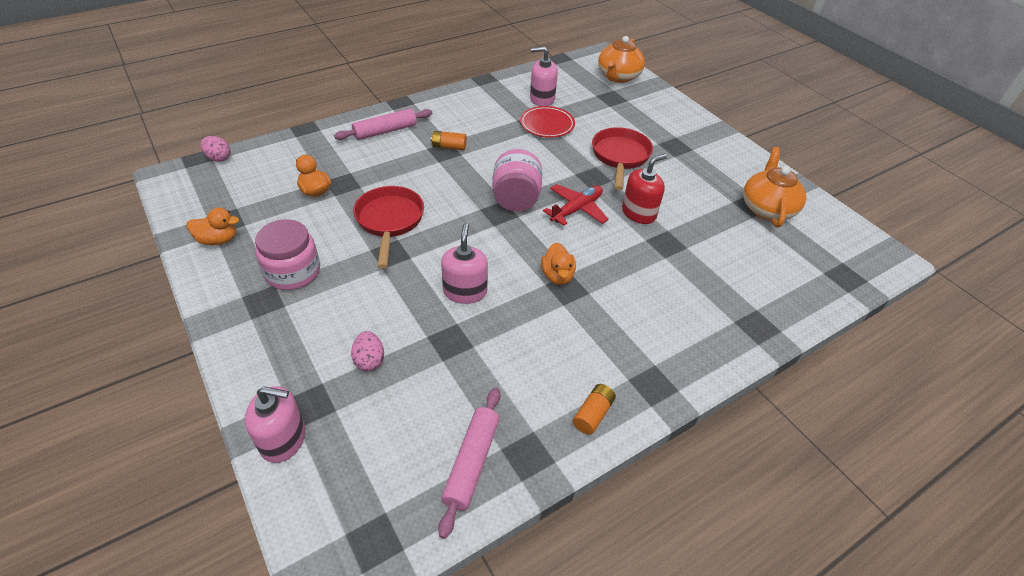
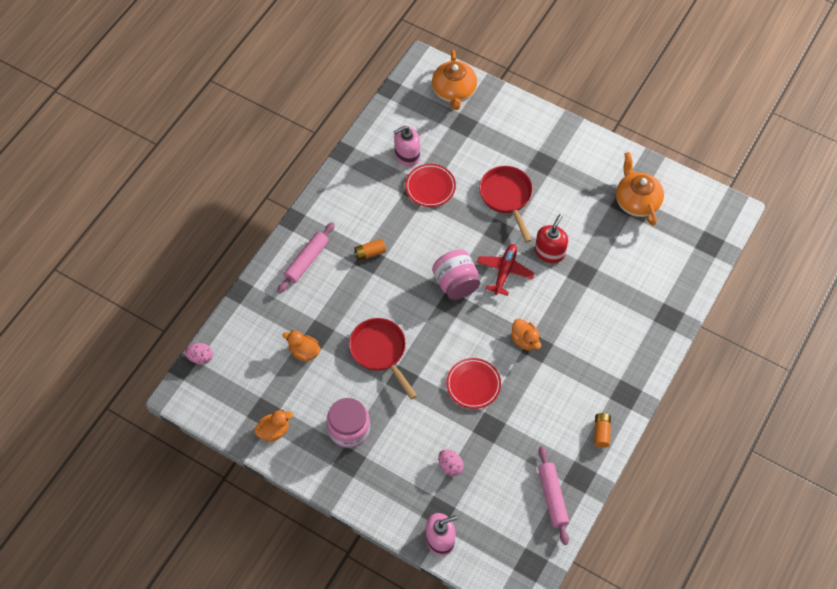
camera: 25 degrees left, 15 degrees up
(465, 291) = (473, 384): pink soap dispenser -> red plate

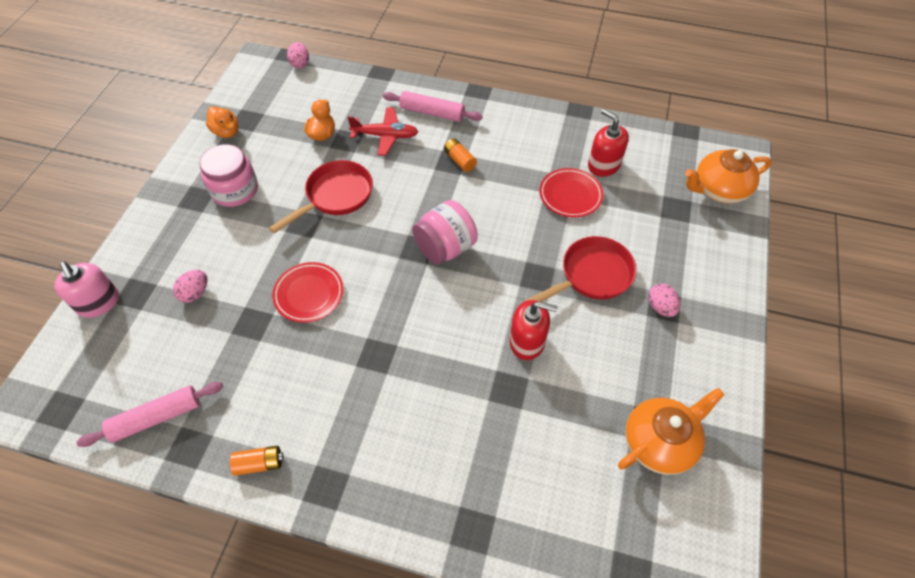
camera: 75 degrees right, 5 degrees down
(407, 155) = (603, 165): pink soap dispenser -> red soap dispenser
(504, 271) = (479, 295): red plane -> red plane (385, 136)
(525, 340) = (384, 339): orange duck -> none
(543, 165) = (660, 307): none -> pink egg

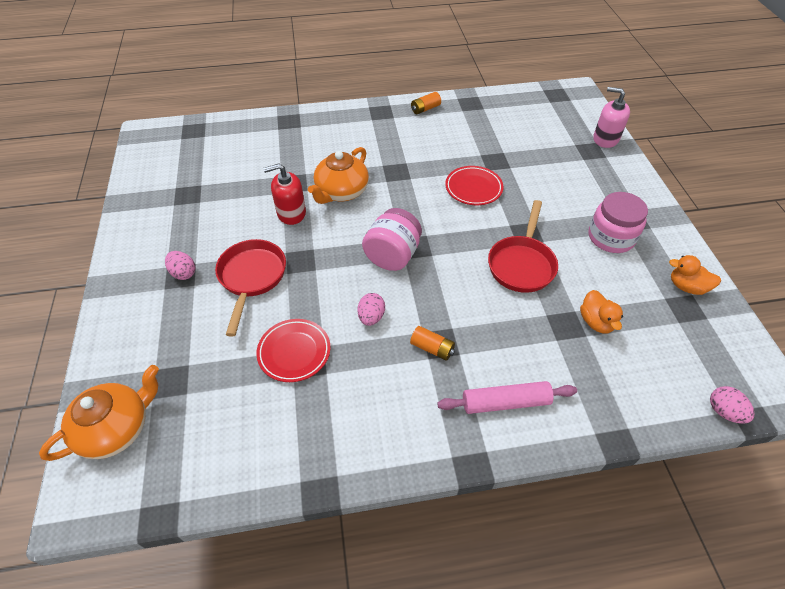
camera: 155 degrees right, 5 degrees down
(156, 417) = (501, 107): pink rolling pin -> none
(195, 293) = (552, 163): pink egg -> pink egg (371, 317)
(385, 136) = (531, 347): red plane -> none
(591, 275) = (251, 278): red pan -> red pan turned 150 degrees clockwise
(603, 165) = (265, 408): red soap dispenser -> none
(659, 442) = (179, 188): orange teapot -> orange teapot (341, 192)

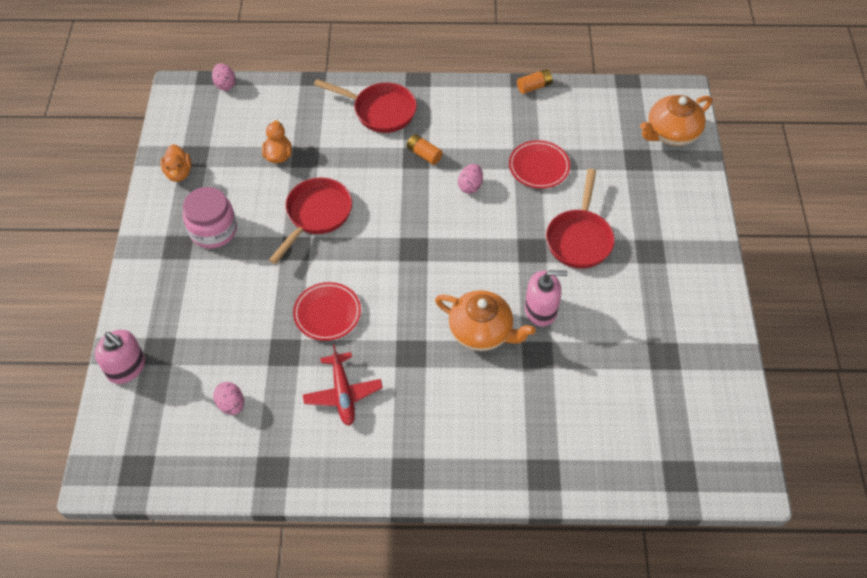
camera: 170 degrees left, 5 degrees up
(183, 273) = (647, 253): pink egg -> pink egg (231, 404)
(291, 213) = (541, 310): red soap dispenser -> pink soap dispenser
(341, 192) = (482, 331): orange teapot -> orange teapot turned 75 degrees clockwise
(392, 256) = (439, 242): pink jar -> none
(425, 109) = (342, 469): orange battery -> orange battery (534, 86)
(440, 143) = (343, 393): none -> red plane
(505, 402) = (380, 111): pink rolling pin -> red pan
(686, 287) = (179, 173): orange duck -> orange duck turned 45 degrees clockwise

